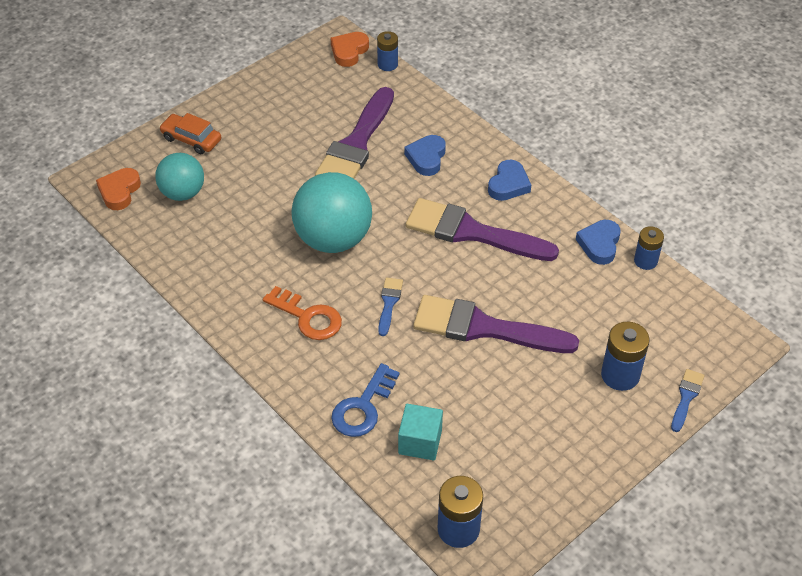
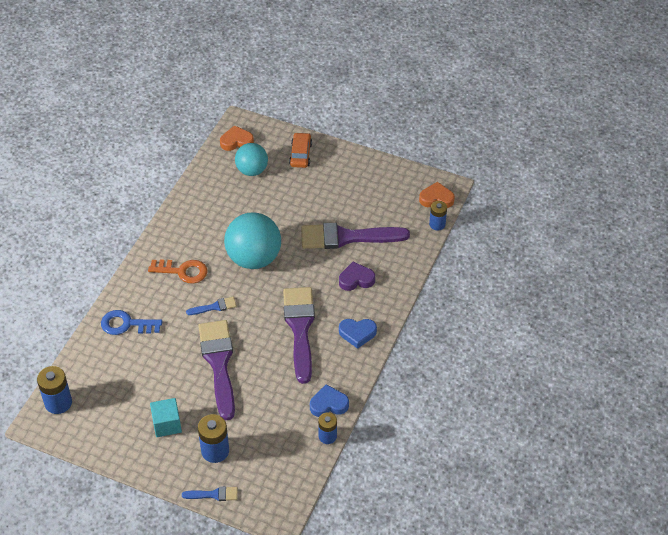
camera: 65 degrees right, 0 degrees up
(308, 317) = (183, 271): orange key -> orange key turned 90 degrees counterclockwise
(420, 442) = (113, 362): turquoise cube -> turquoise cube (167, 424)
(426, 158) = (356, 279): blue heart -> purple heart

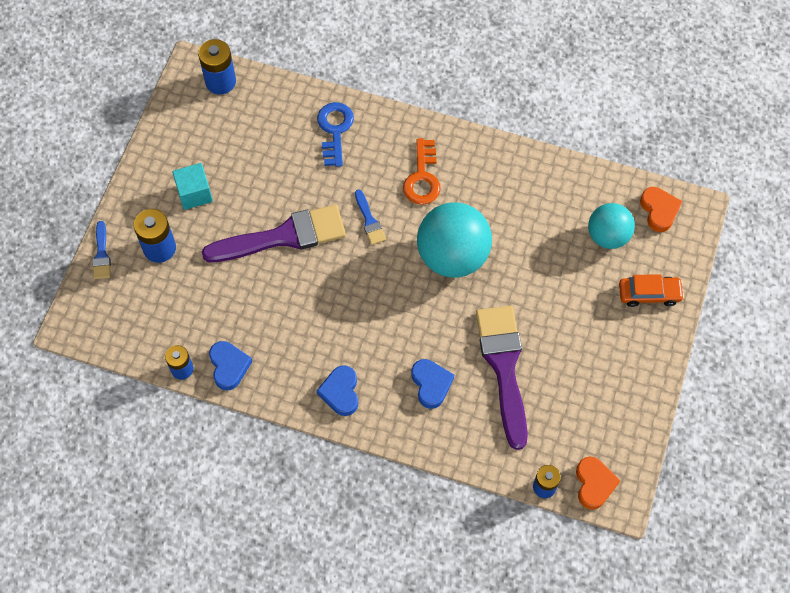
camera: 85 degrees right, 15 degrees up
(300, 328) = (344, 322): purple brush -> none
(356, 279) = (431, 384): purple heart -> blue heart

